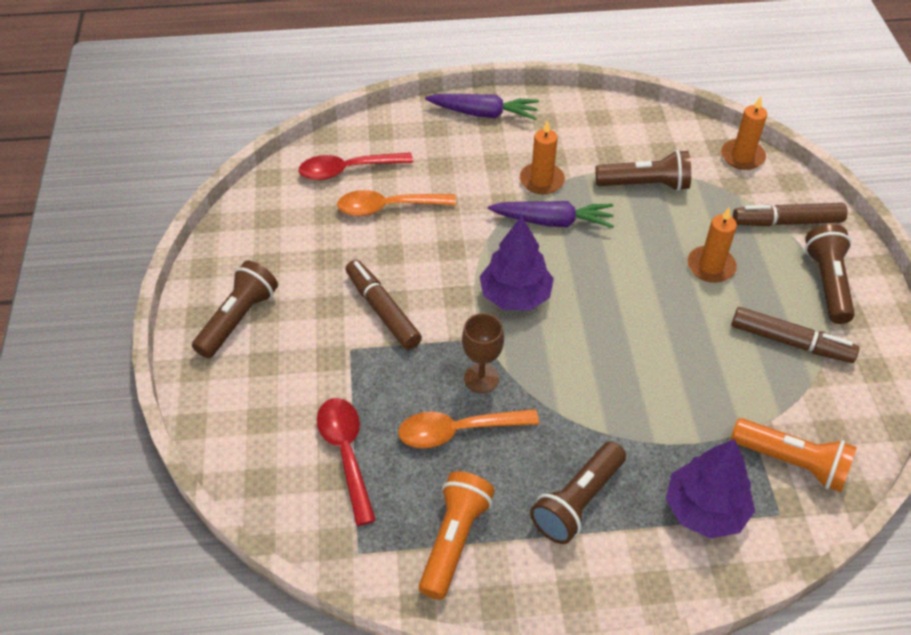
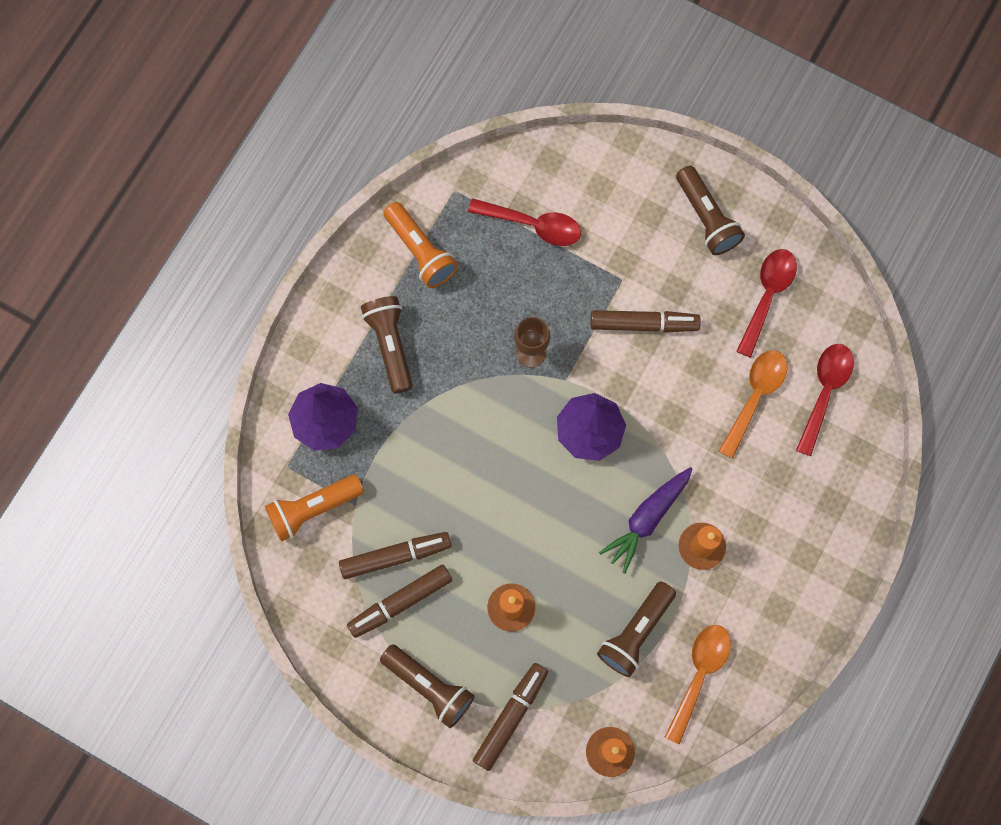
camera: 125 degrees right, 25 degrees up
(288, 241) = (767, 296): none -> red spoon
(458, 431) = (498, 307): orange spoon -> orange spoon (699, 675)
(483, 113) = (824, 559): purple carrot -> none
(759, 369) = (395, 556): none -> brown marker

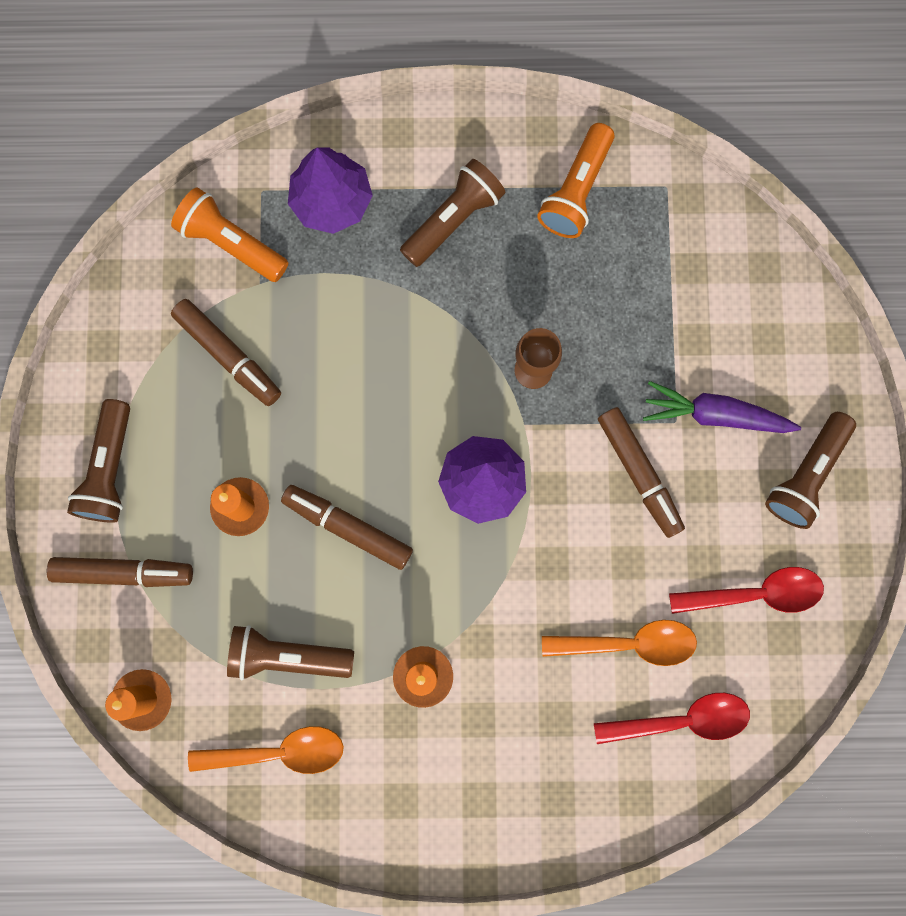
camera: 60 degrees right, 5 degrees up
(400, 602) = (182, 388): brown marker -> brown marker (347, 527)
(532, 225) = (679, 291): red spoon -> none
(647, 519) = (420, 599): purple carrot -> purple carrot (715, 415)

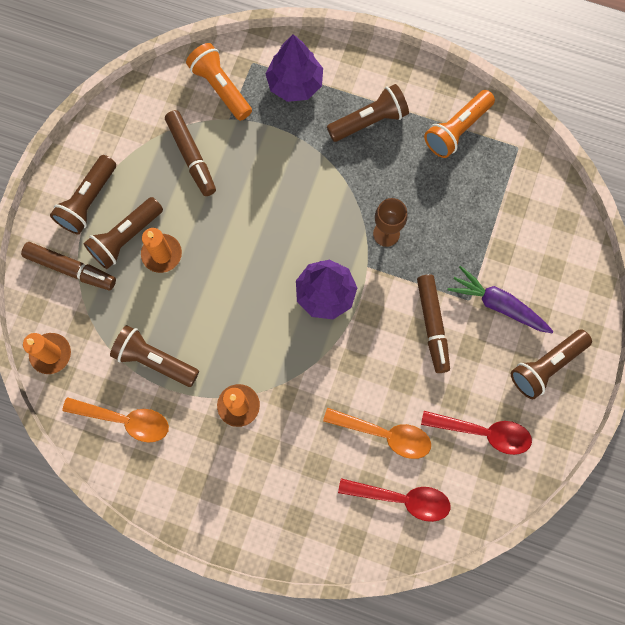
camera: 20 degrees right, 5 degrees down
(182, 502) = (126, 238): none -> brown flashlight
(347, 527) = (226, 291): brown marker -> none

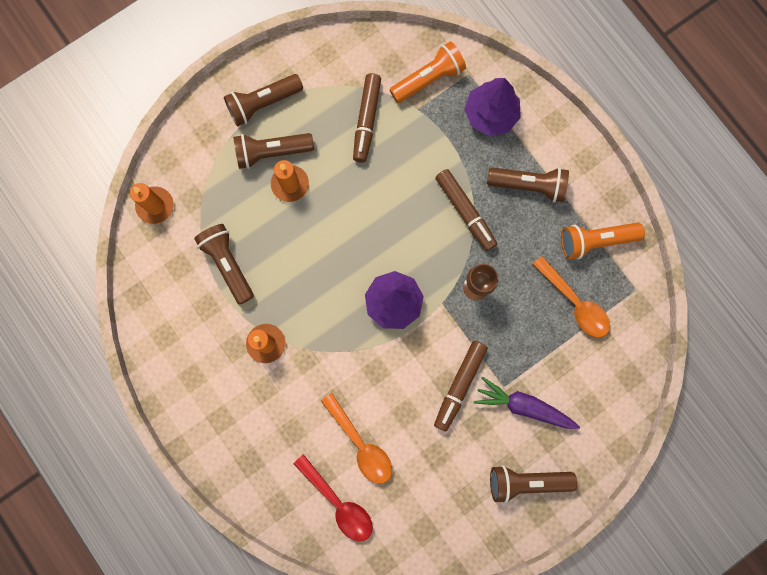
camera: 35 degrees right, 5 degrees up
(71, 269) = (214, 149): brown marker -> brown marker (465, 212)
(125, 420) = (175, 295): orange spoon -> orange spoon (574, 303)
(220, 88) = (428, 79): orange flashlight -> orange flashlight turned 60 degrees clockwise
(483, 432) = (438, 497): red spoon -> none
(498, 305) = (524, 406): purple carrot -> purple carrot turned 45 degrees counterclockwise

